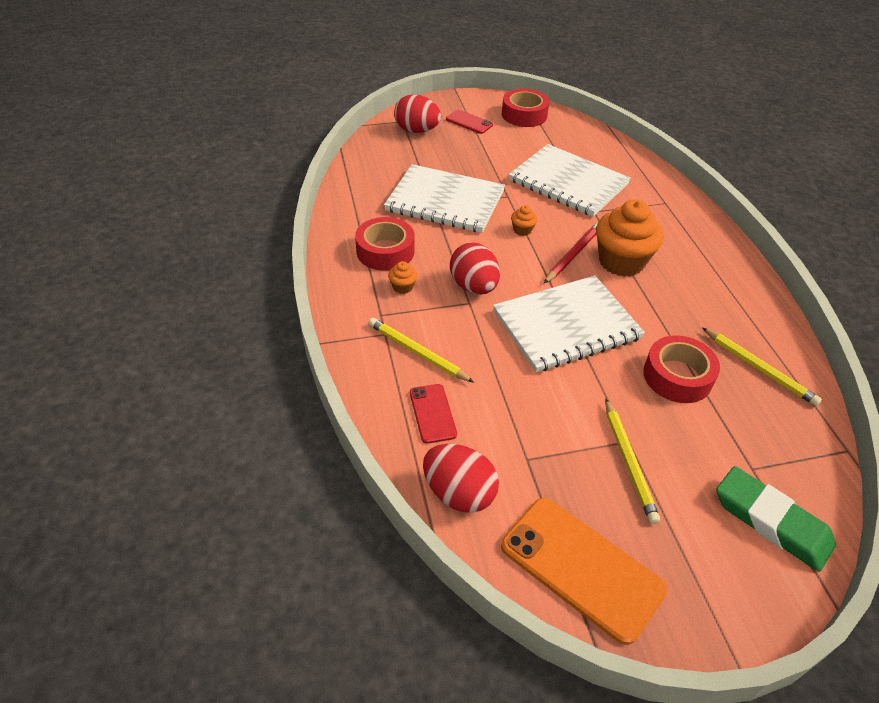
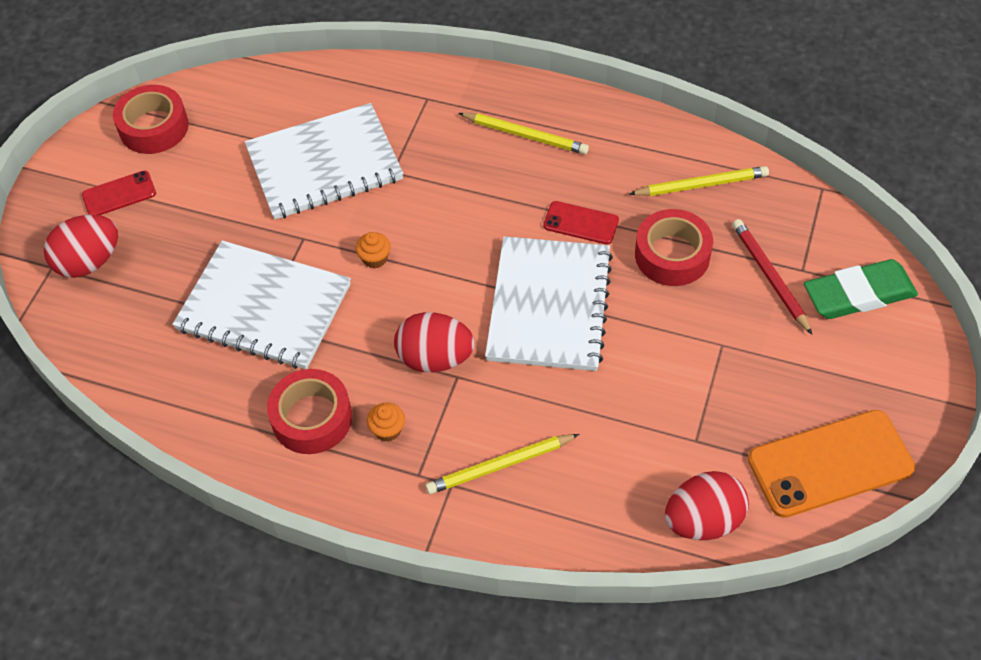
camera: 55 degrees left, 10 degrees up
(432, 413) = (593, 494): red phone -> red phone (581, 223)
(445, 201) = (264, 307): white notebook -> white notebook turned 60 degrees clockwise
(573, 254) = (449, 235): red pencil -> red pencil (770, 277)
(621, 262) = (490, 199): orange cupcake -> none
(629, 462) = (745, 359): yellow pencil -> yellow pencil (525, 135)

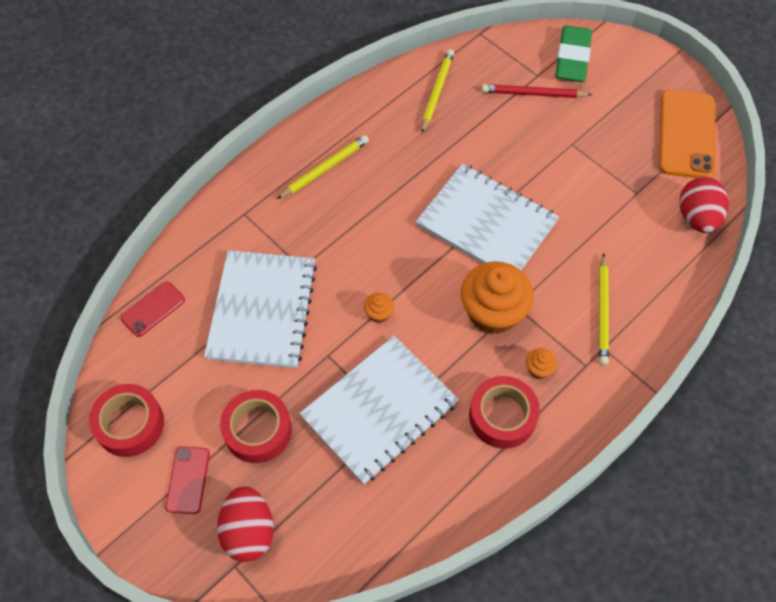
camera: 65 degrees left, 5 degrees up
(435, 358) = (492, 312): red egg -> orange cupcake
(581, 223) = (426, 173): red phone -> red phone (153, 309)
(672, 255) = (485, 135): red tape -> red tape (257, 430)

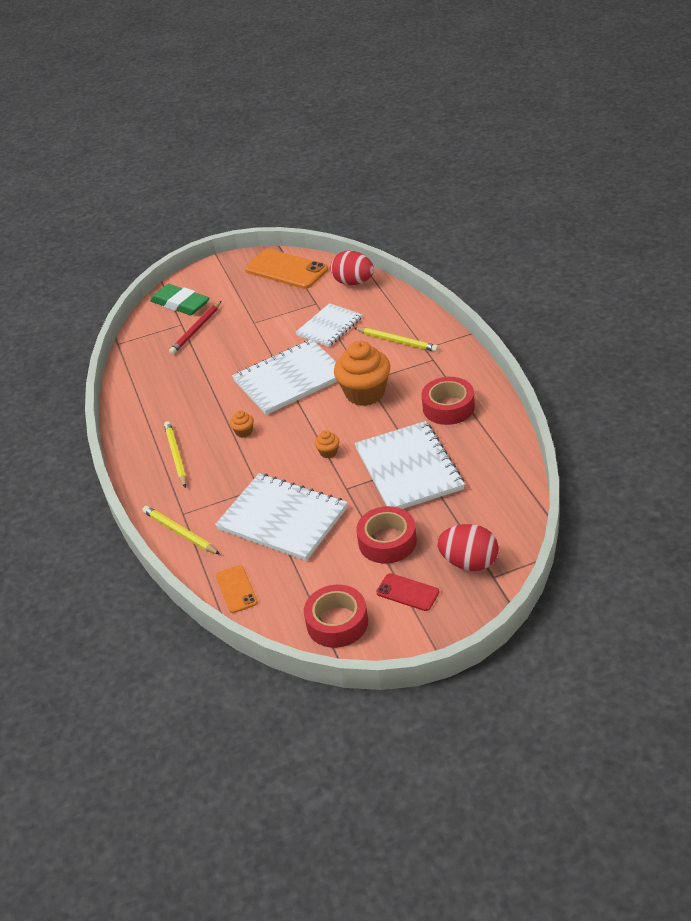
camera: 60 degrees left, 20 degrees down
(153, 309) = (236, 589): red phone -> orange phone
(437, 92) = (153, 378): yellow pencil -> yellow pencil (180, 532)
(538, 369) = (423, 381): orange cupcake -> orange cupcake (244, 432)
(598, 225) = (329, 326): none -> white notebook

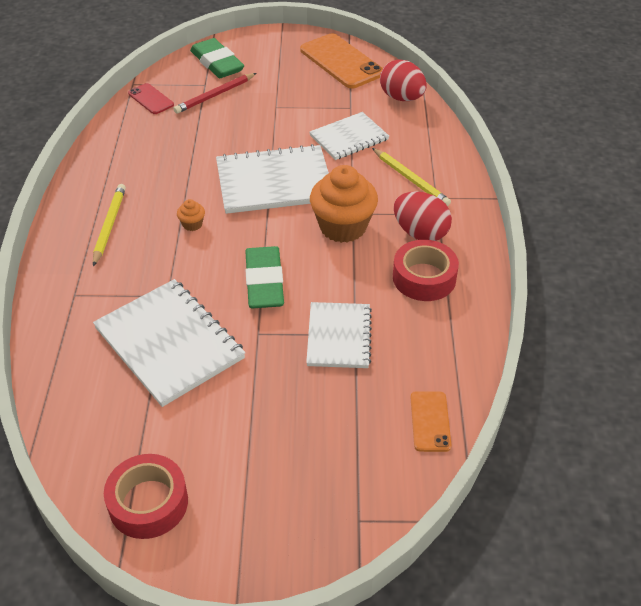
camera: 15 degrees right, 5 degrees up
(180, 532) = (57, 316): yellow pencil -> none
(236, 589) = (69, 410): orange phone -> orange phone (430, 421)
(328, 452) = (264, 282): orange cupcake -> green eraser
(387, 541) = (264, 420): red tape -> none
(407, 592) = (248, 498): red phone -> red phone (150, 99)
(409, 469) = (339, 336): white notebook -> white notebook, size x0.63
(469, 562) = (341, 488): red egg -> red egg (420, 233)

